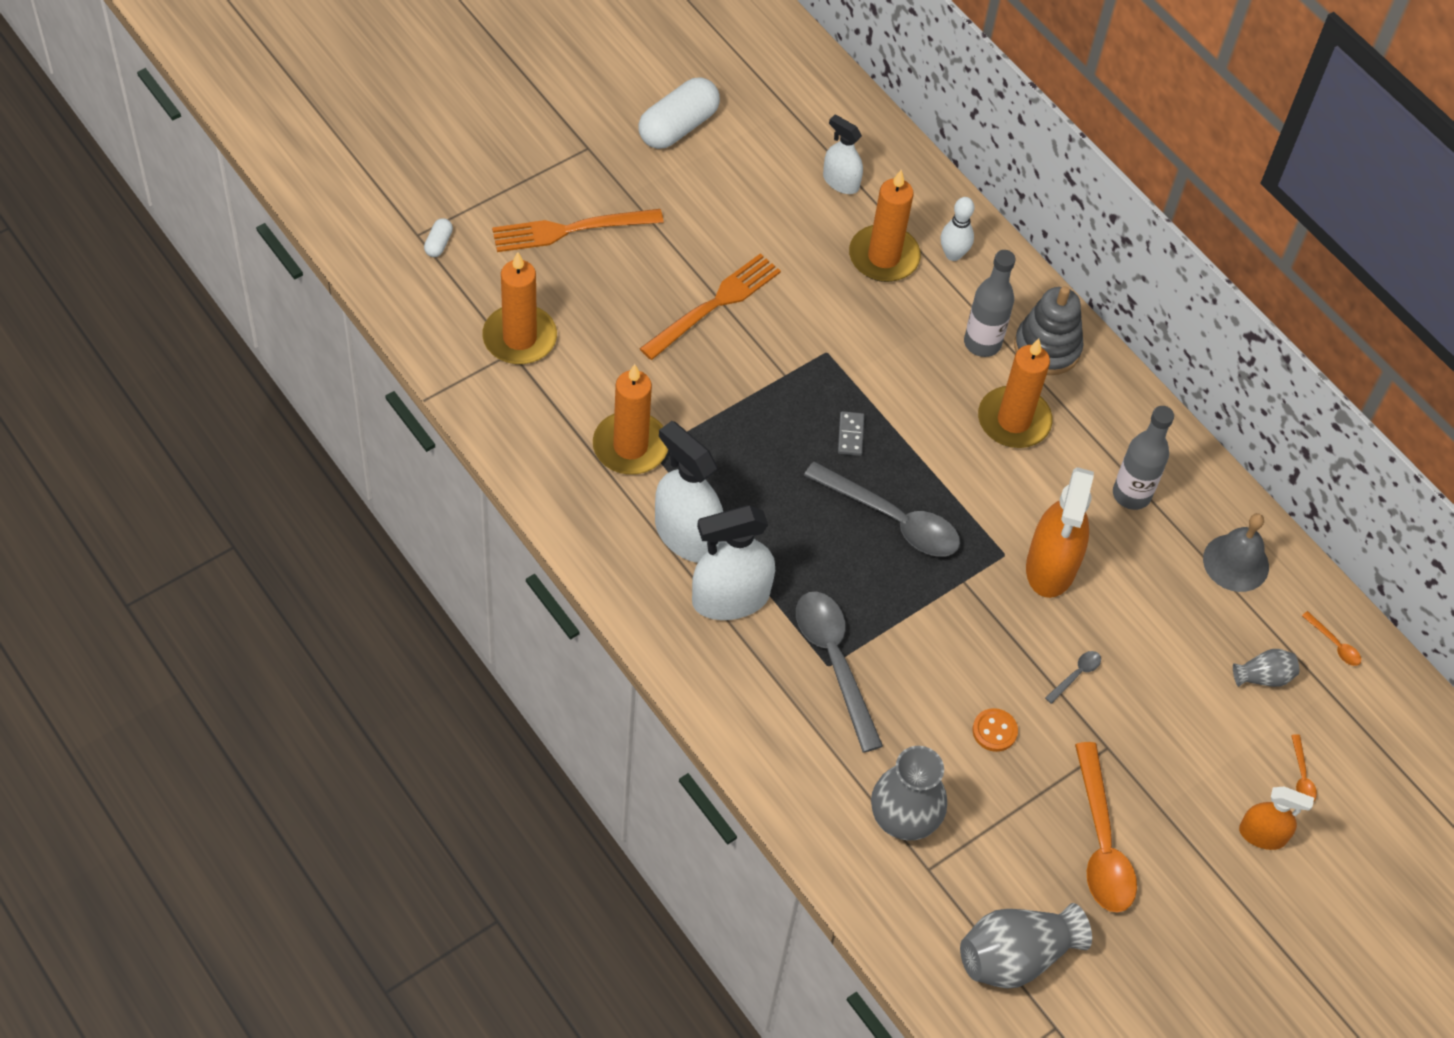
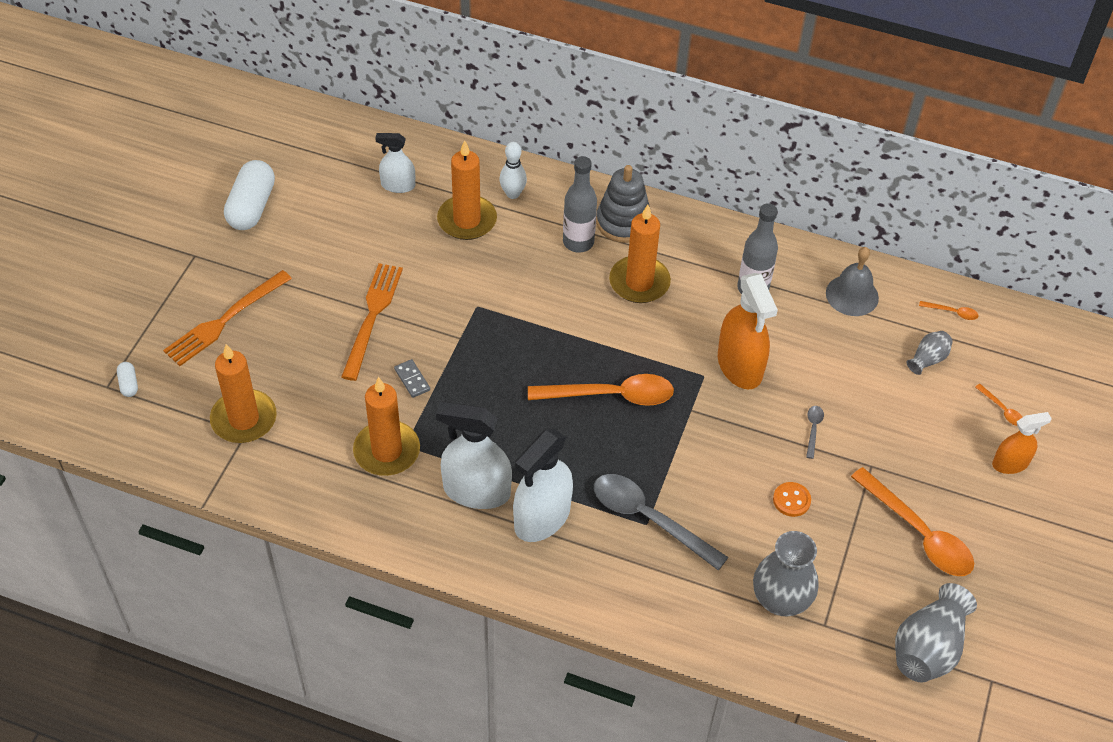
camera: 30 degrees left, 5 degrees down
(850, 435) = (537, 354): grey domino -> grey domino (412, 380)
(892, 519) = (611, 395): grey spoon -> orange spoon

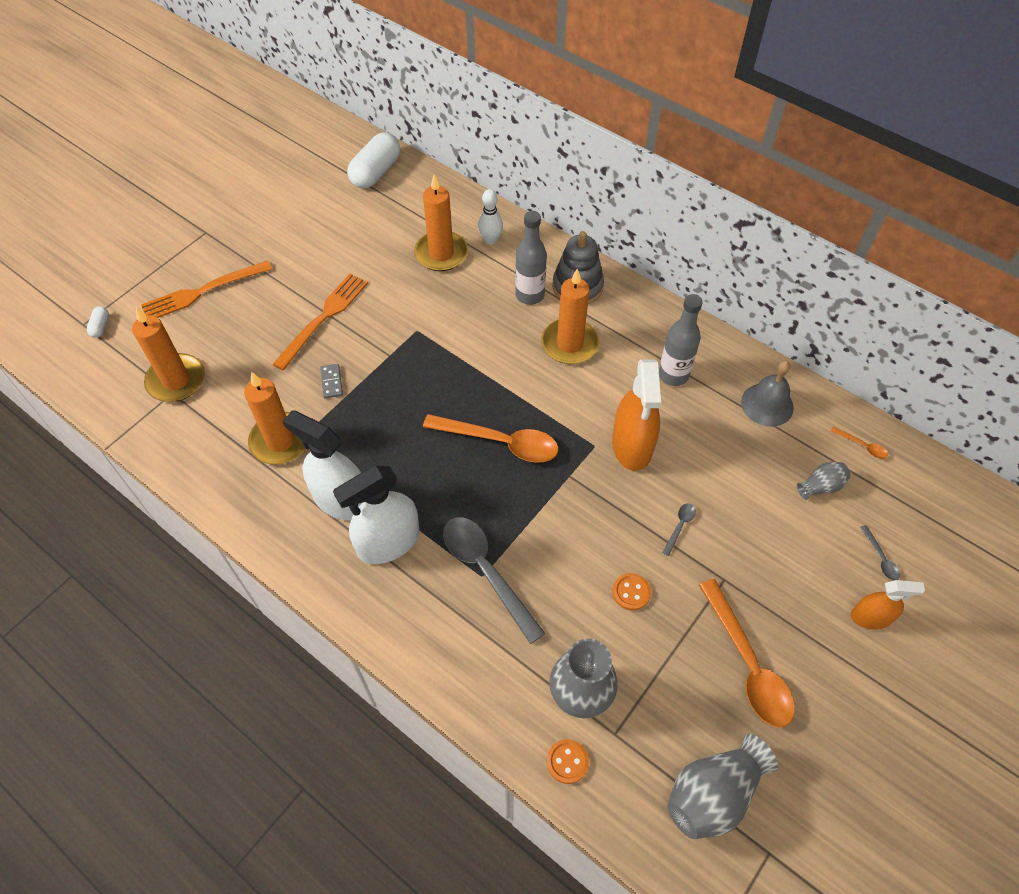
camera: 20 degrees right, 5 degrees up
(252, 207) = (270, 203): white capsule -> white capsule (376, 172)
(398, 185) = (396, 211): white spray bottle -> none
(792, 660) = (567, 762): none -> orange button
(1002, 409) = (880, 558): orange spoon -> grey spoon

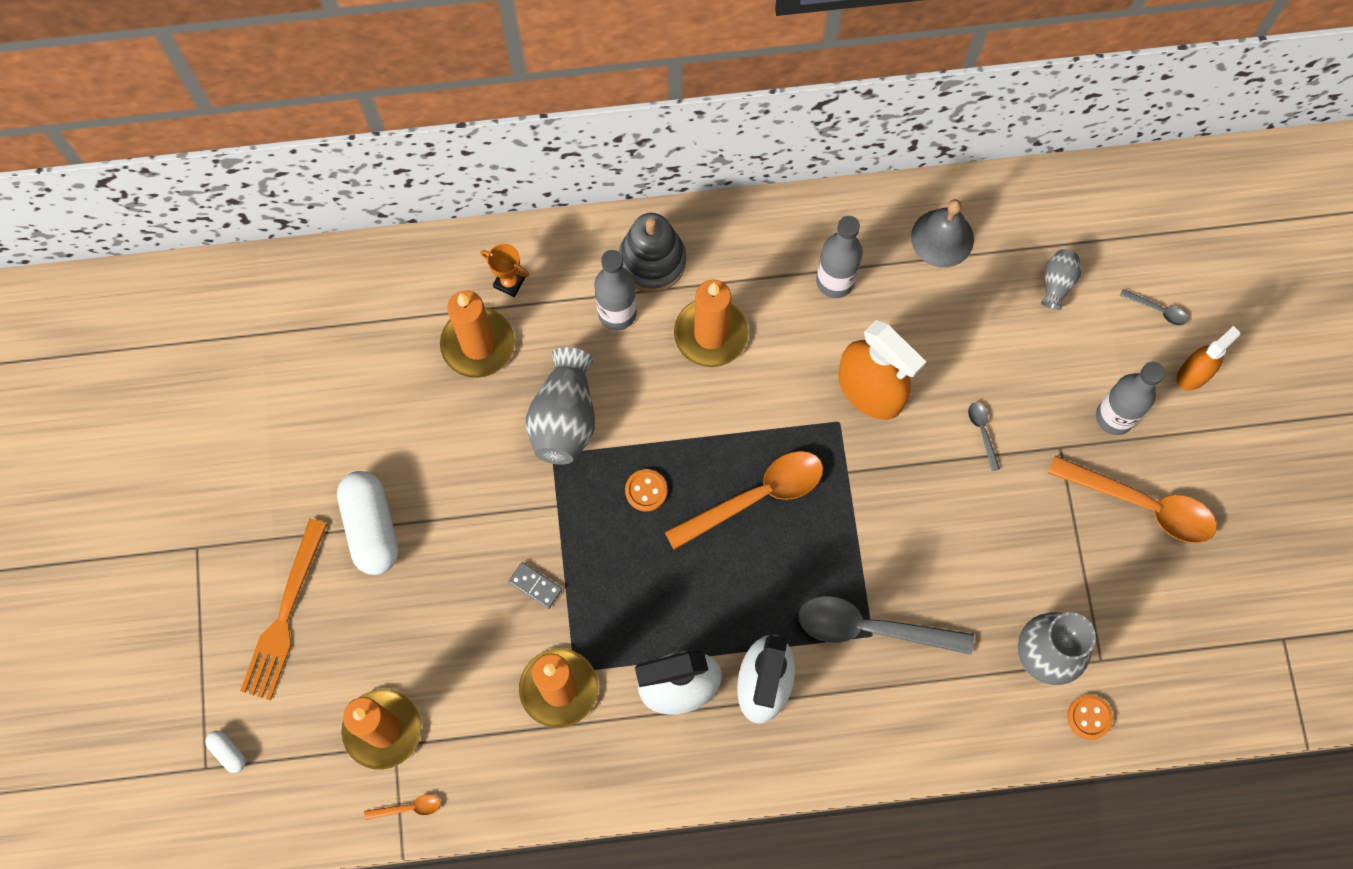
camera: 45 degrees left, 15 degrees up
(324, 318) = (445, 526): orange fork -> none
(376, 172) = (292, 305): white capsule -> white capsule (371, 527)
(490, 240) = (509, 282): white bowling pin -> orange trophy
(631, 592) = (1001, 531): orange button -> orange button (646, 491)
(713, 794) = (1210, 635): grey vase -> grey vase (564, 418)
(782, 594) = (1114, 417): none -> grey bottle
(862, 446) = (1055, 209): orange spoon -> orange spoon (408, 808)

